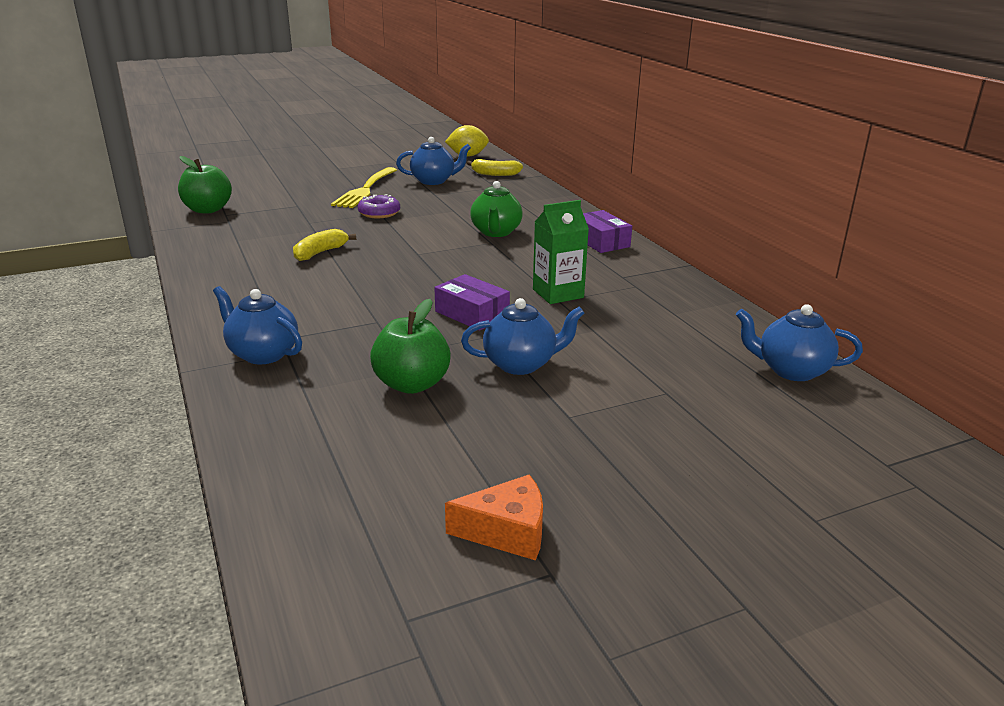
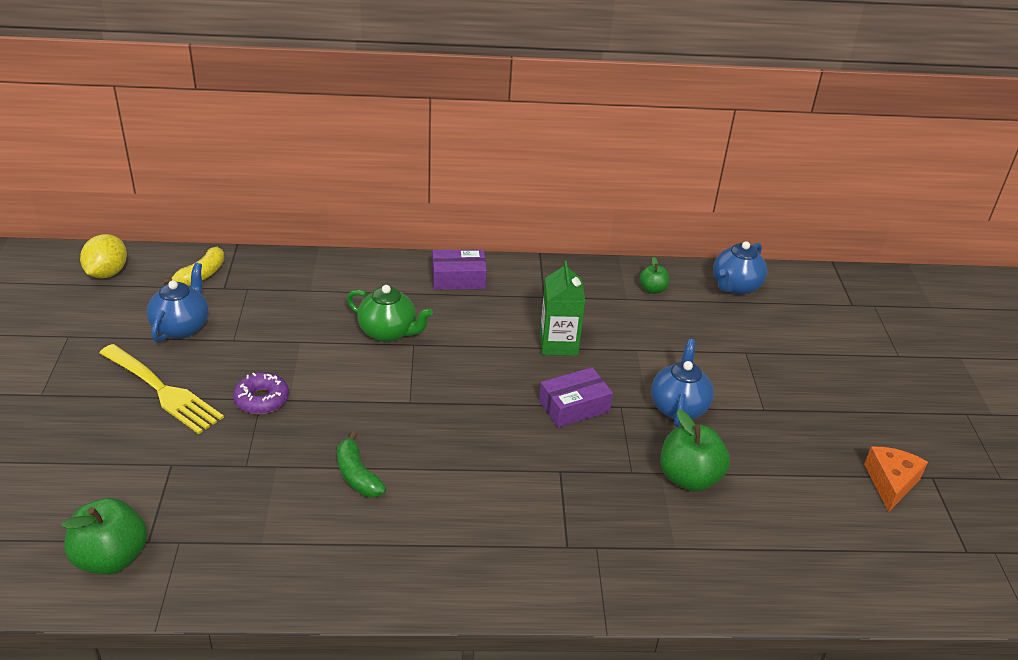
camera: 70 degrees left, 10 degrees up
(262, 354) = (594, 565): blue teapot -> none
(320, 253) = (357, 475): yellow banana -> green banana
(710, 324) = (652, 289): none -> green apple

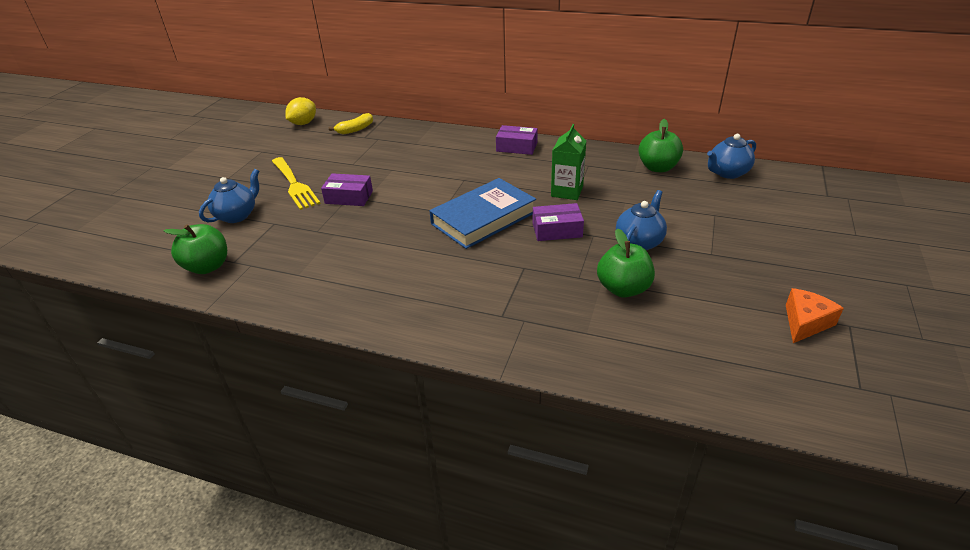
camera: 25 degrees right, 0 degrees up
(181, 327) = (327, 154): blue teapot -> blue teapot (237, 215)
(262, 399) = (349, 197): purple donut -> purple box
(357, 475) = (381, 247): green banana -> none
(389, 332) = (451, 171): green teapot -> none
(472, 404) = (483, 218): none -> blue book
(652, 289) = (657, 168): green apple -> green apple, size x1.85

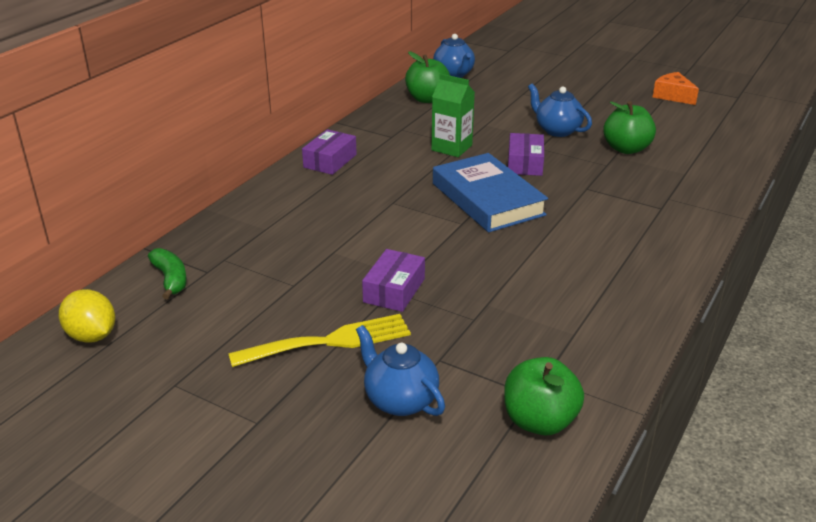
camera: 80 degrees left, 5 degrees down
(355, 129) = (170, 279): yellow banana -> green banana

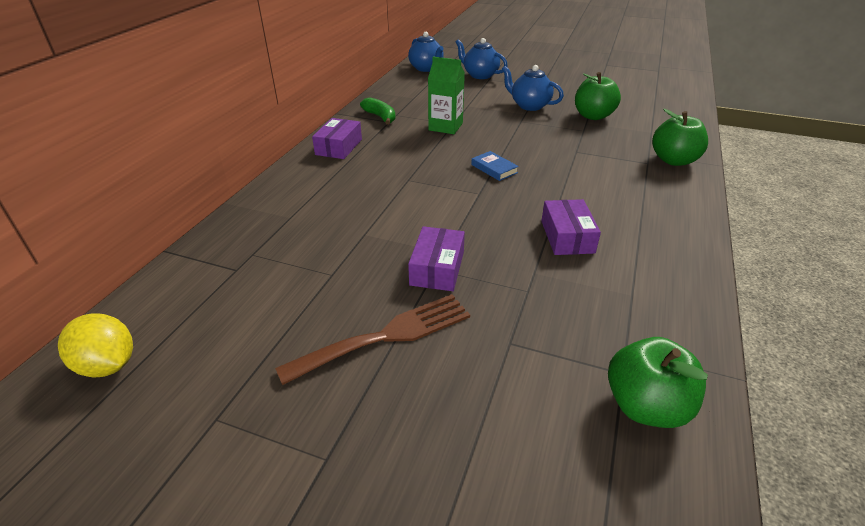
camera: 10 degrees left, 5 degrees up
(170, 279) = (196, 283): green banana -> green banana (380, 117)
(329, 341) = (386, 336): yellow fork -> brown fork
(399, 400) = (485, 401): blue teapot -> blue teapot (480, 75)
(427, 99) = (410, 89): green apple -> green apple (674, 160)
(487, 199) = (494, 169): blue book -> blue book, size x0.41
(525, 163) = (514, 134): purple box -> purple box (567, 236)
(673, 96) = (608, 73): orange cheese -> none

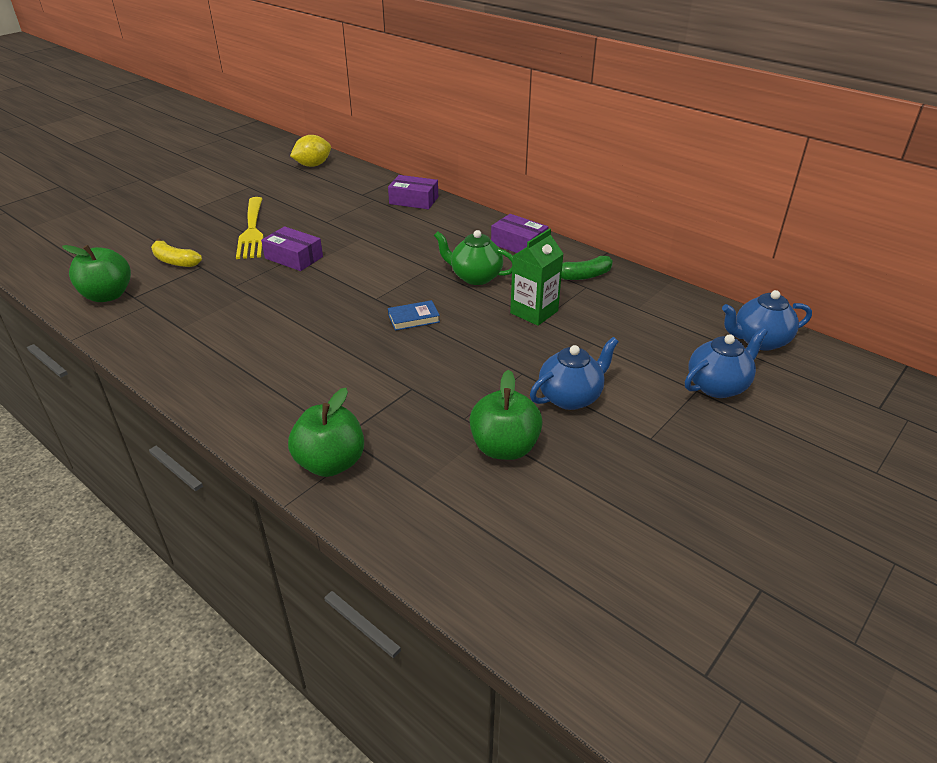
camera: 110 degrees right, 0 degrees up
(386, 336) = (252, 231): brown fork -> yellow fork
(409, 156) = (475, 277): none -> green teapot
(515, 380) = (175, 261): none -> yellow banana
(567, 236) = (271, 323): purple box -> purple box (414, 200)

